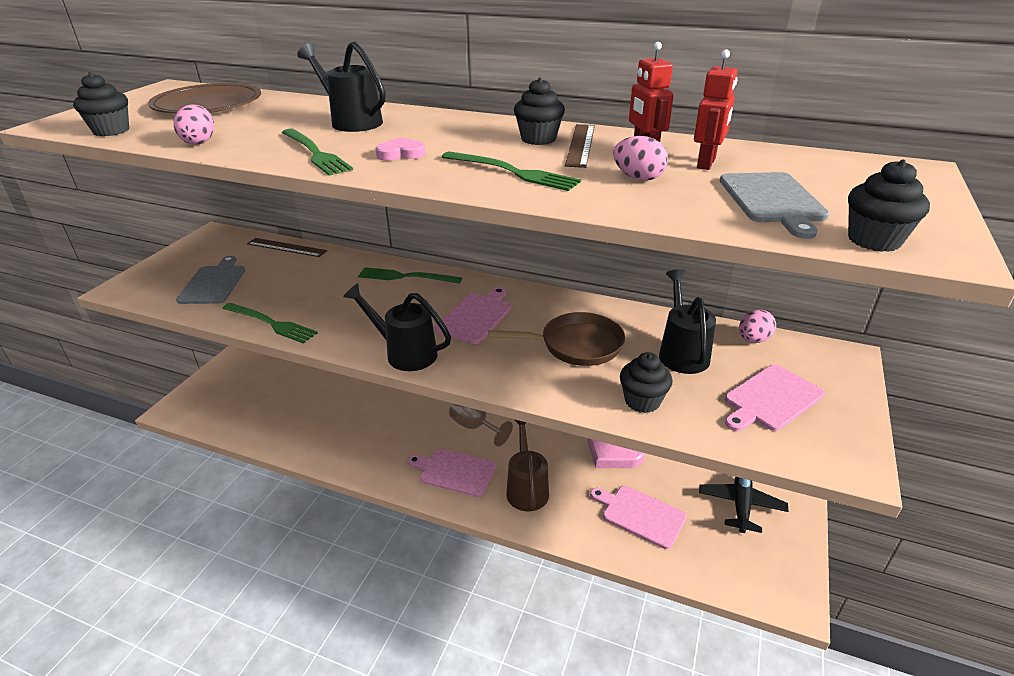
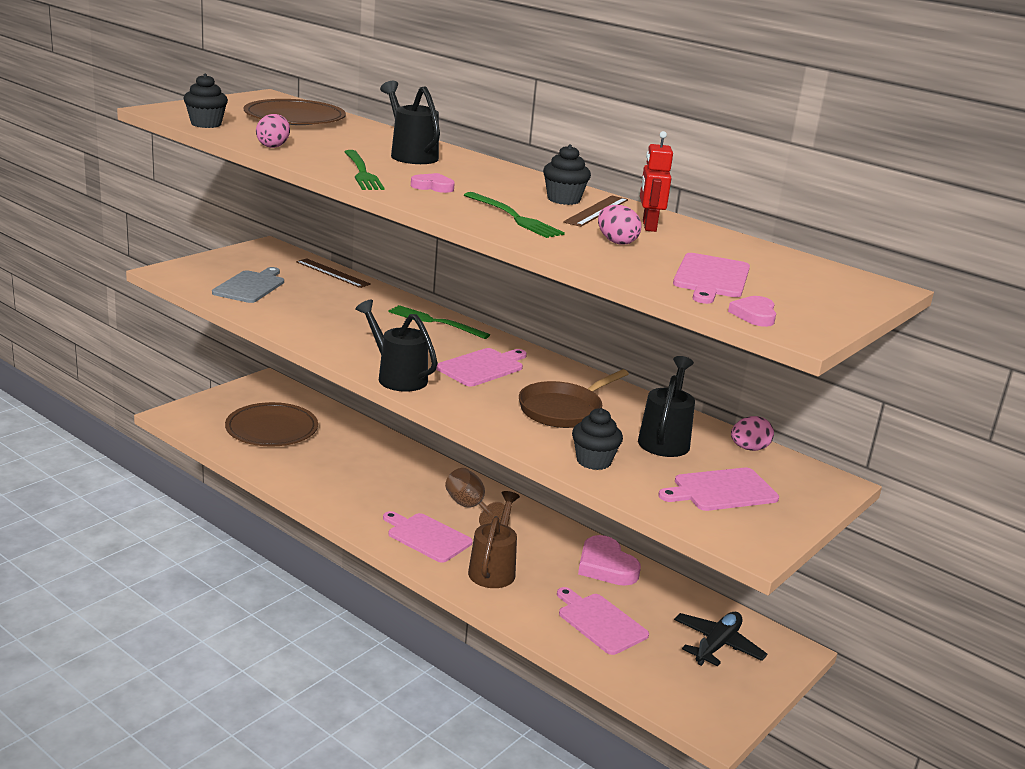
camera: 15 degrees right, 10 degrees down
(270, 323) = (288, 328): green fork -> none
(270, 397) = (271, 429): none -> brown plate
(576, 345) = (564, 410): brown pan -> brown pan turned 120 degrees clockwise
(706, 163) = (692, 245): red robot -> none
(773, 200) = (711, 278): grey cutting board -> pink cutting board
(874, 240) = (754, 315): black cupcake -> pink heart

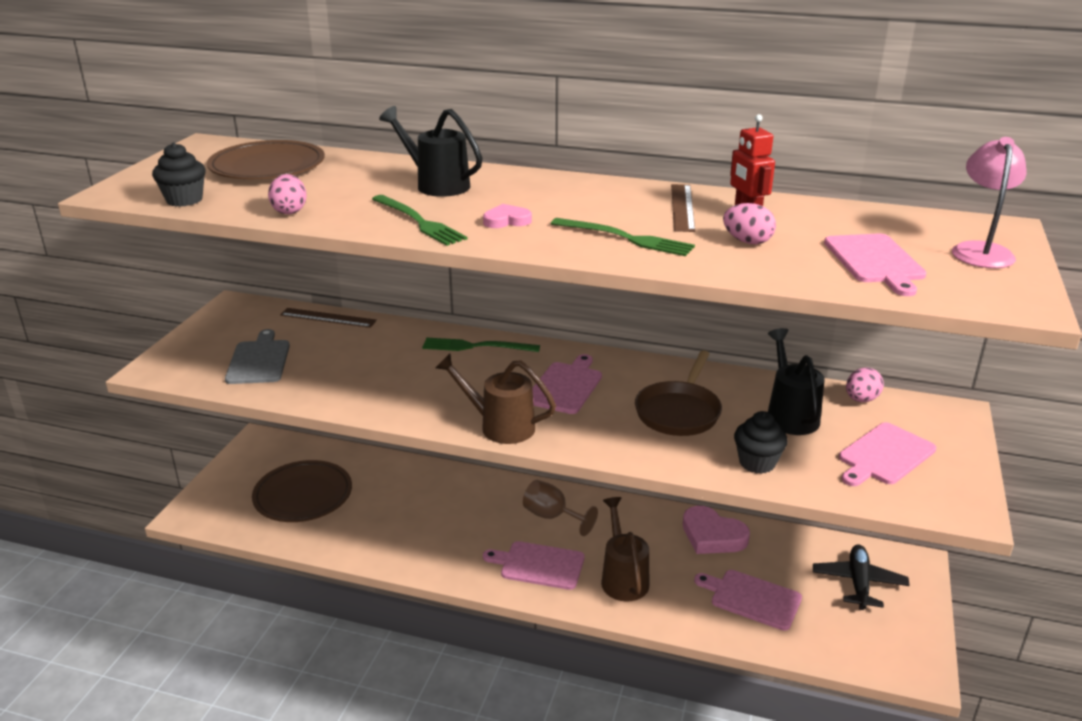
camera: 20 degrees left, 5 degrees up
(397, 377) = (500, 426): black watering can -> brown watering can
(563, 199) = (638, 202): black cupcake -> none
(754, 315) = (965, 296): pink heart -> none
(827, 295) = (980, 250): none -> pink lamp

